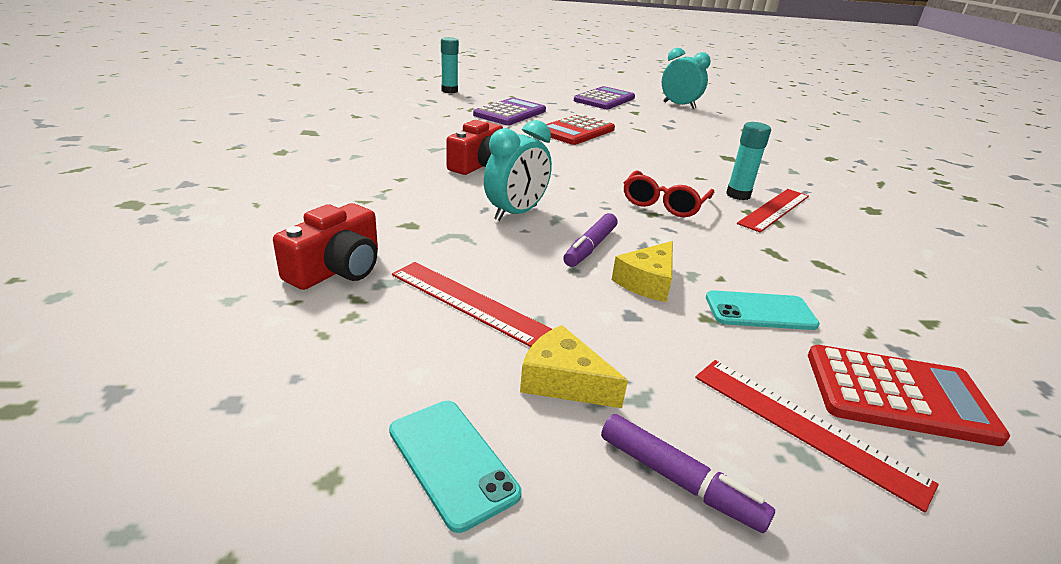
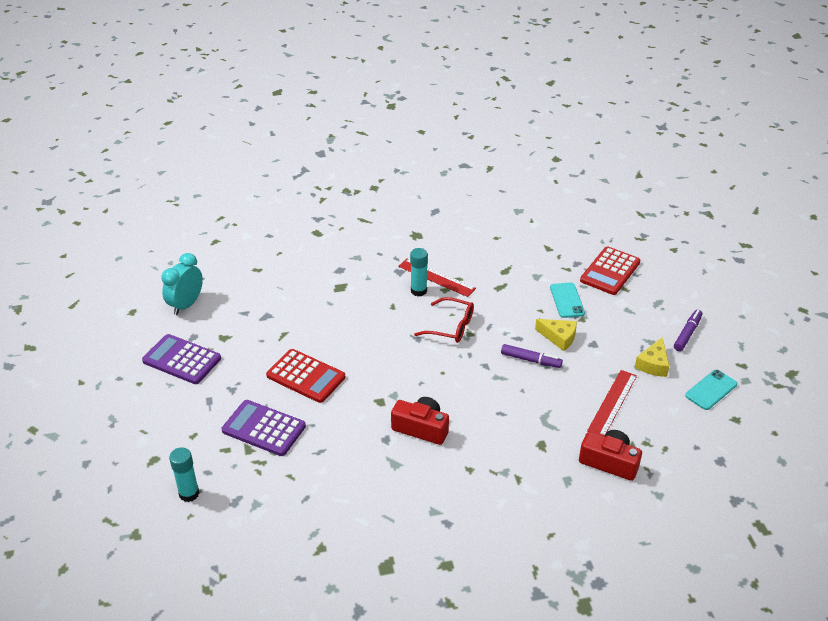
camera: 95 degrees left, 10 degrees up
(516, 213) = (500, 397): turquoise clock -> none
(805, 427) = (643, 299): red ruler -> none
(898, 395) = (610, 271): red calculator -> red calculator turned 150 degrees counterclockwise

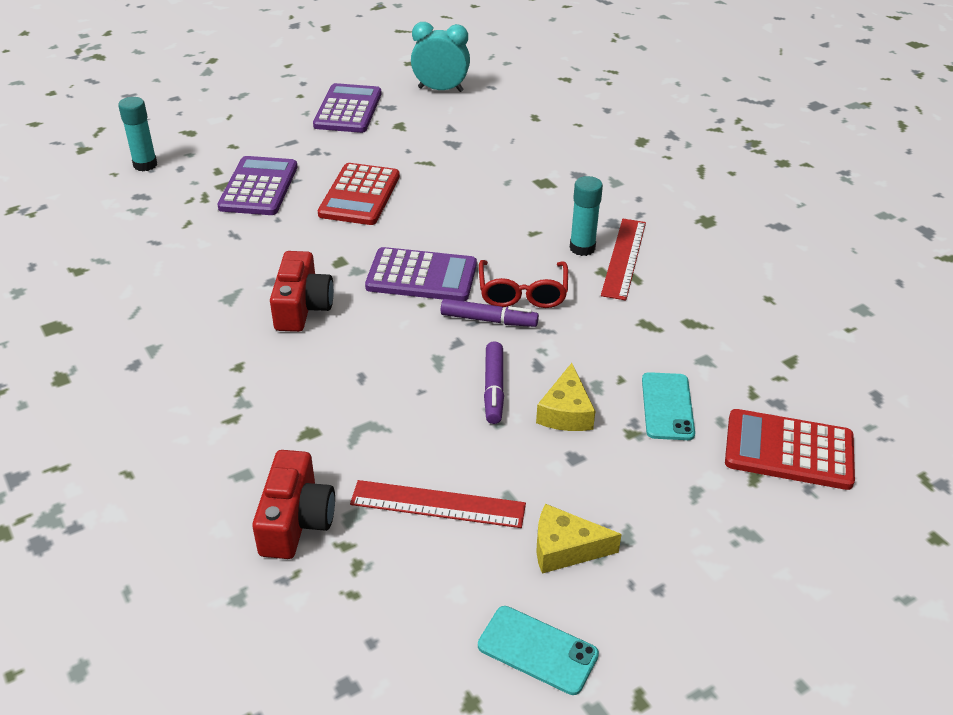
camera: 70 degrees right, 0 degrees up
(414, 366) = (421, 276): none -> purple calculator
(567, 300) = (667, 406): turquoise phone -> turquoise phone turned 60 degrees counterclockwise
(687, 334) = (683, 592): purple marker -> purple marker (489, 320)

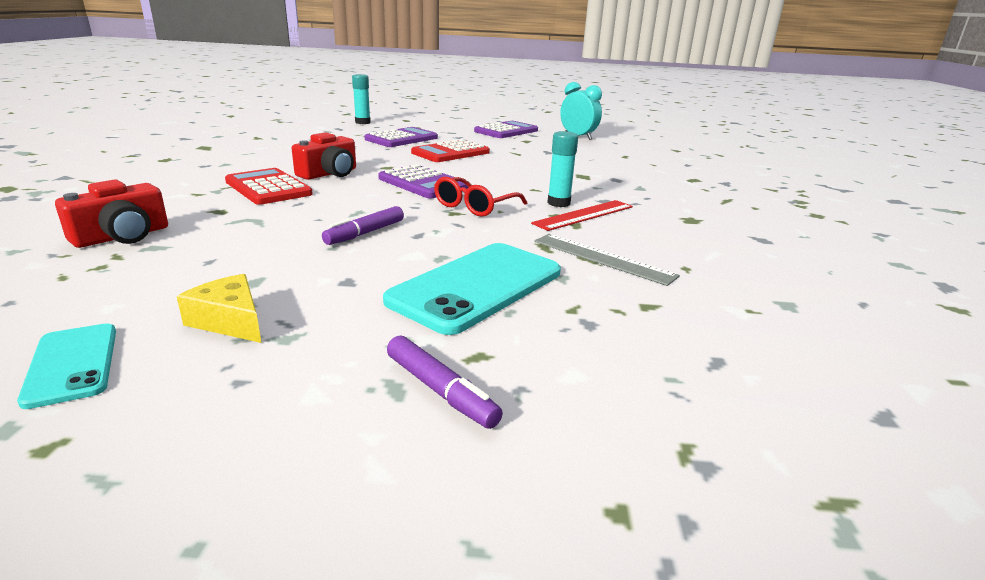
camera: 35 degrees right, 15 degrees down
(438, 504) = (208, 263): red ruler -> none
(489, 320) = (427, 209): purple marker -> purple marker (440, 391)
(566, 412) = (390, 260): yellow cheese -> none
(667, 406) = (477, 286): turquoise phone -> turquoise phone, size x1.85
(705, 318) = (603, 258): none -> grey ruler
(788, 450) = (545, 355): red calculator -> red calculator (268, 188)

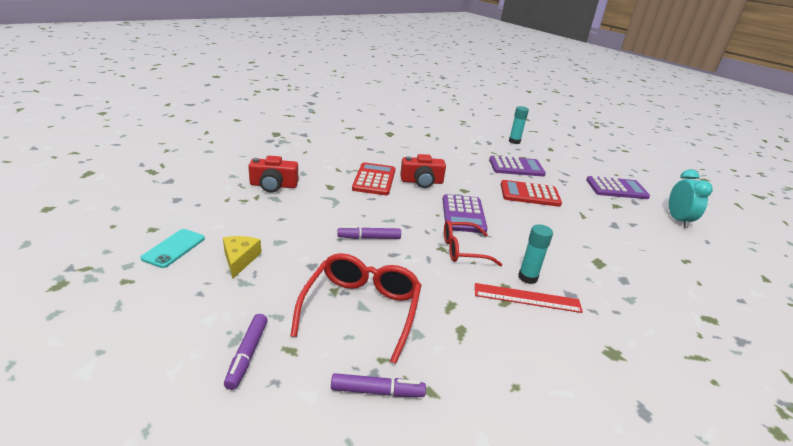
camera: 45 degrees right, 5 degrees up
(477, 286) = (361, 309): turquoise phone -> red glasses
(603, 258) = (470, 339): grey ruler -> none
(616, 331) = (377, 391): none -> purple marker

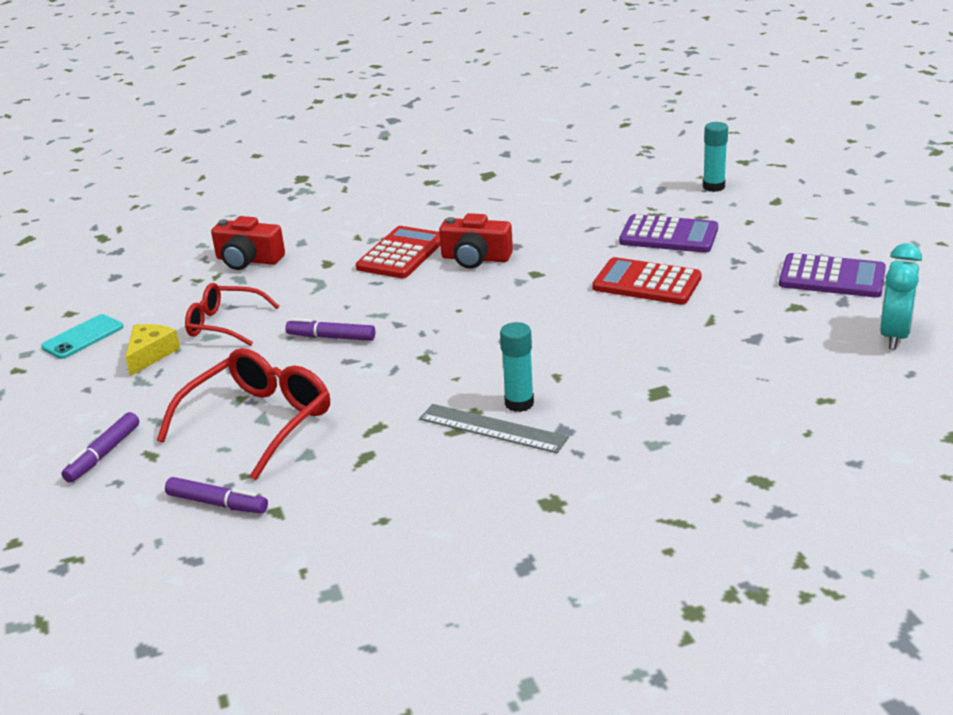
camera: 25 degrees right, 0 degrees up
(463, 214) = (500, 311): purple calculator -> none
(463, 250) = (454, 361): red glasses -> red glasses (224, 324)
(527, 298) = (492, 428): red ruler -> grey ruler

